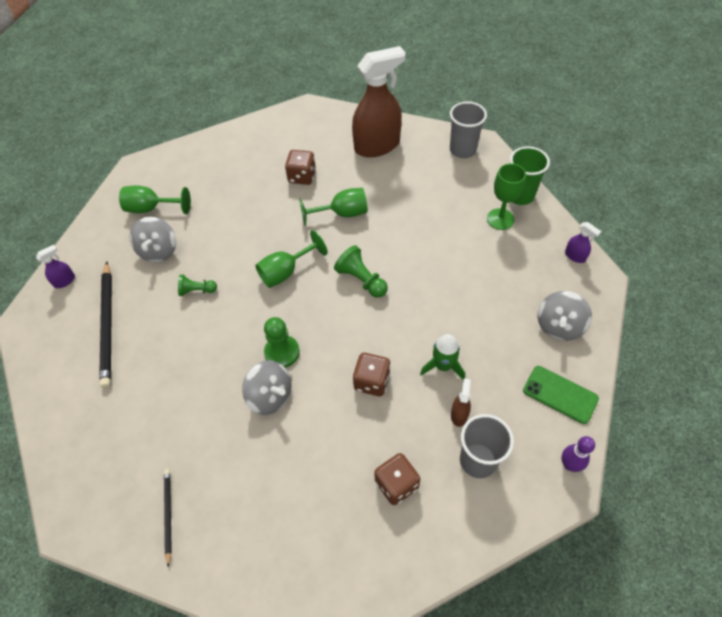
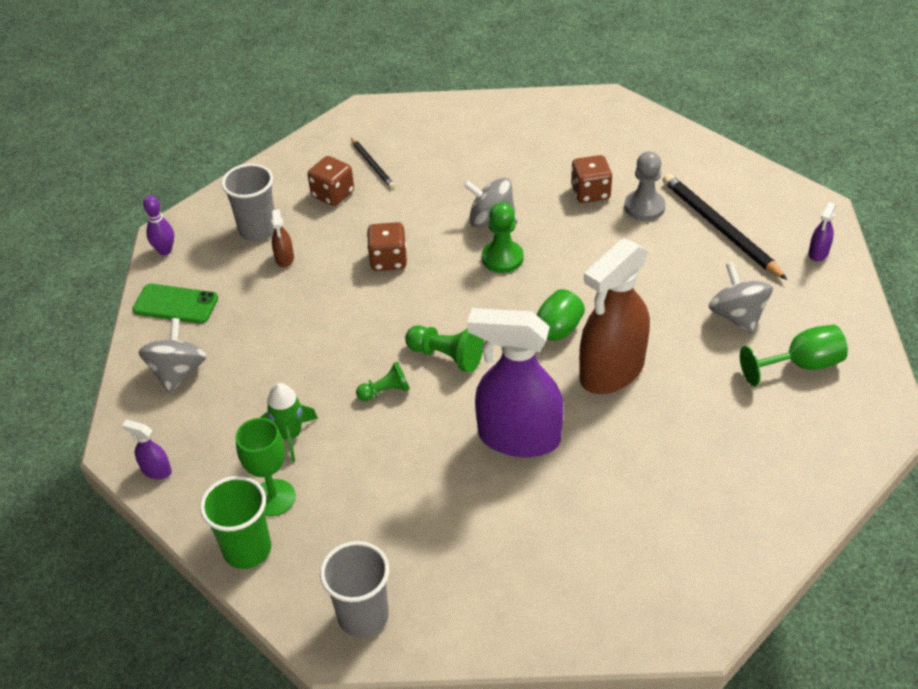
camera: 160 degrees right, 10 degrees down
(144, 366) = (644, 207): none -> grey pawn
(168, 515) = (529, 126): black pencil -> black pencil (372, 164)
(197, 290) = (647, 287): green pawn -> green pawn (385, 391)
(302, 176) = (615, 480): brown dice -> brown dice (590, 193)
(342, 213) = (518, 437): green goblet -> purple spray bottle
(377, 146) = (520, 579): brown spray bottle -> brown spray bottle (611, 371)
(443, 366) = (313, 295): green rocket -> green rocket (290, 435)

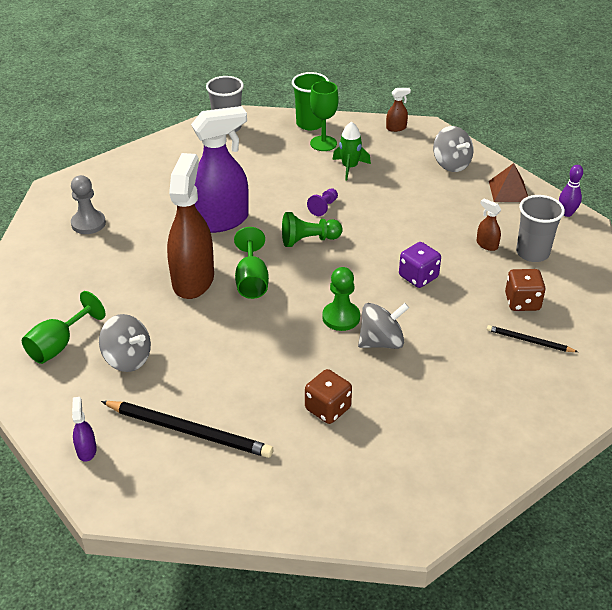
camera: 140 degrees right, 5 degrees down
(156, 470) = (396, 128): purple spray bottle -> brown spray bottle
(175, 304) = (509, 191): green phone -> brown pyramid
(385, 391) = (323, 207): green pawn -> purple pawn
(388, 260) = (418, 277): brown dice -> purple dice
(644, 207) = (269, 418): grey pawn -> grey pawn (88, 223)

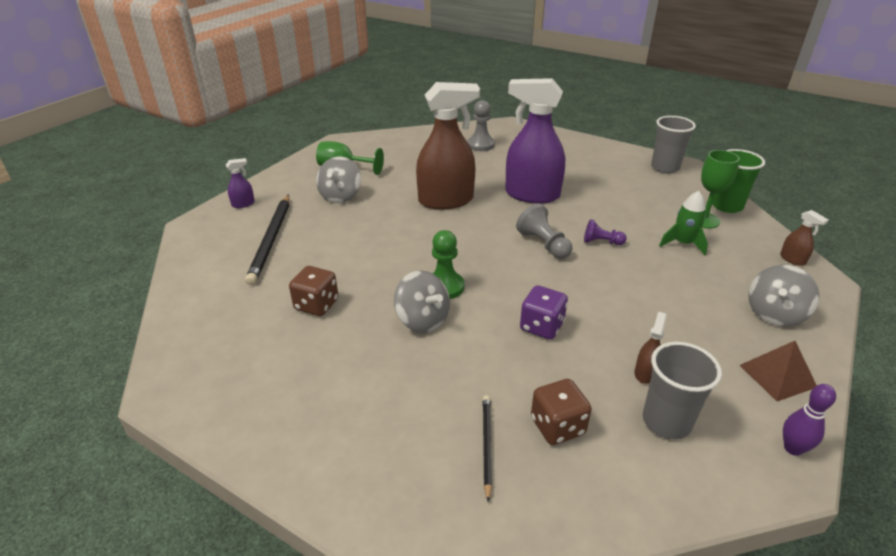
camera: 70 degrees right, 5 degrees down
(220, 221) = (531, 195): purple spray bottle -> purple spray bottle turned 150 degrees clockwise
(252, 281) = (464, 227): green goblet -> none
(308, 240) = (543, 244): green pawn -> grey pawn

